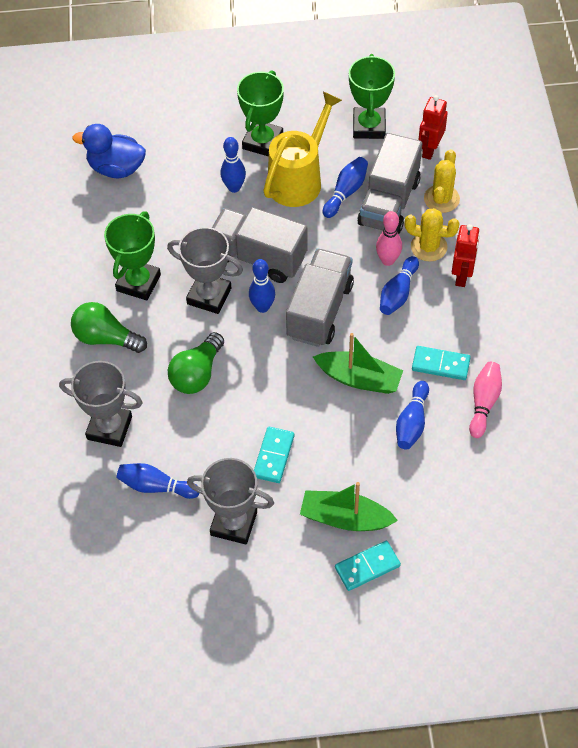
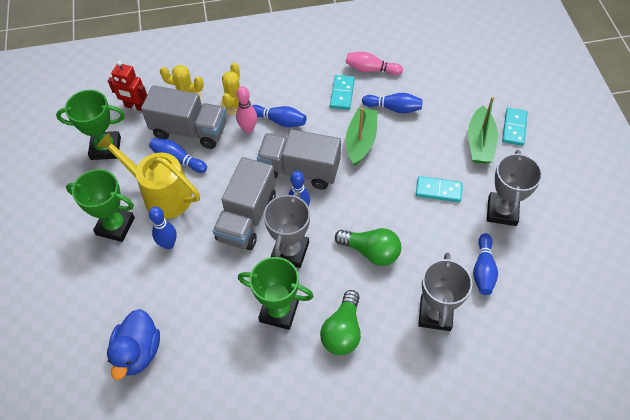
camera: 95 degrees left, 0 degrees up
(367, 567) = (514, 128): turquoise domino -> turquoise domino turned 45 degrees clockwise
(462, 276) = (261, 84): red robot -> none

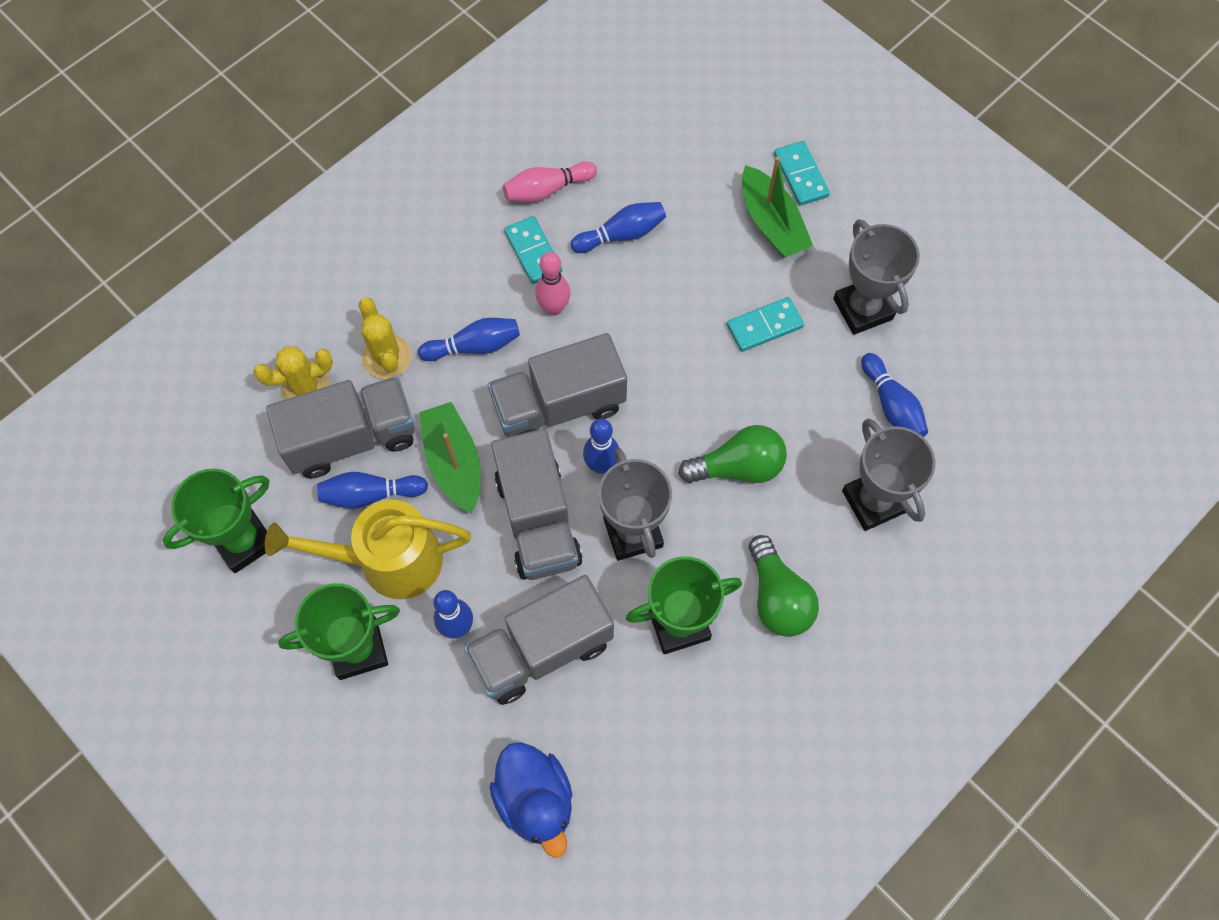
camera: 35 degrees left, 10 degrees up
(135, 106) = (235, 448): red robot -> none
(199, 280) = (542, 650): none -> grey truck
(248, 129) = (437, 385): pink bowling pin -> pink bowling pin (554, 308)
(360, 141) = (611, 312): green boat -> green boat (454, 463)

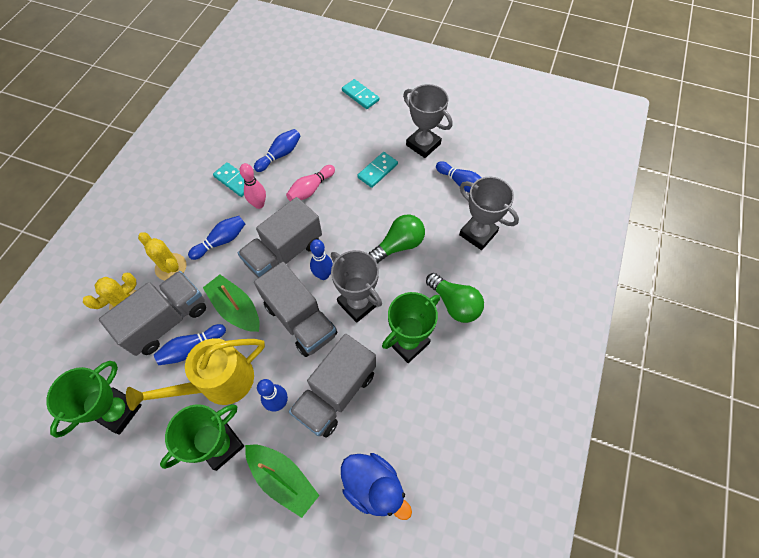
camera: 25 degrees left, 5 degrees down
(547, 190) = (229, 148): pink bowling pin -> pink bowling pin (311, 189)
(771, 223) = (356, 122): green boat -> green boat (283, 479)

